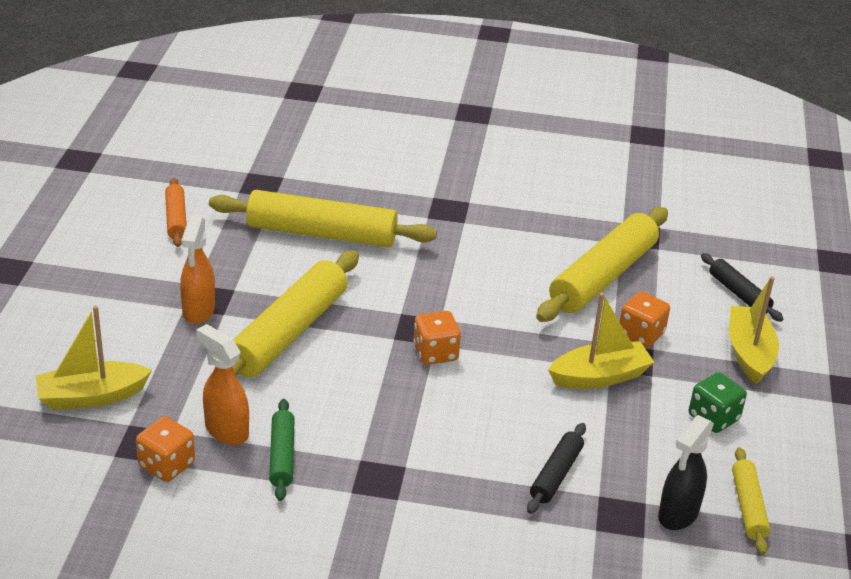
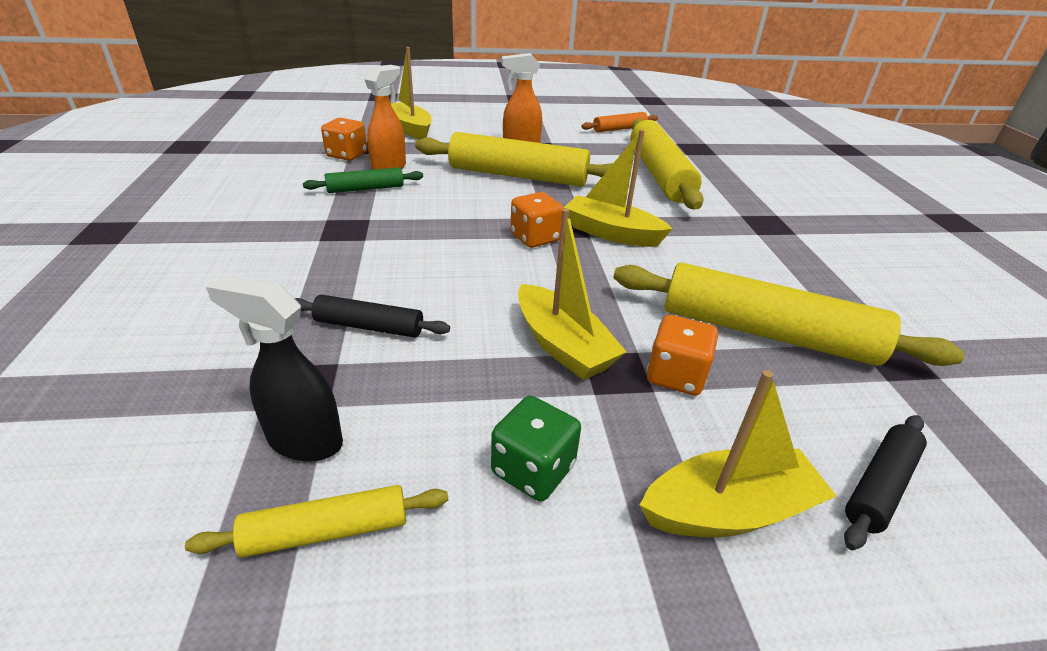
camera: 75 degrees right, 0 degrees up
(440, 304) = (611, 233): none -> yellow boat

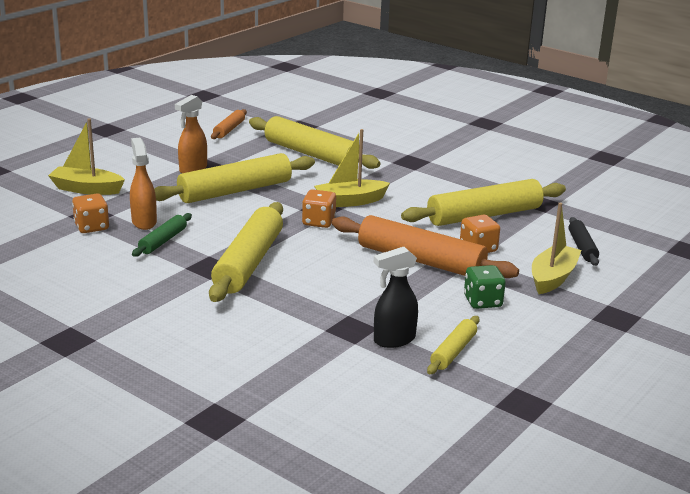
camera: 45 degrees left, 10 degrees down
(369, 326) = (330, 297): black rolling pin -> none
(383, 243) = (248, 262): none -> yellow rolling pin
(562, 345) = (421, 260): yellow boat -> orange rolling pin

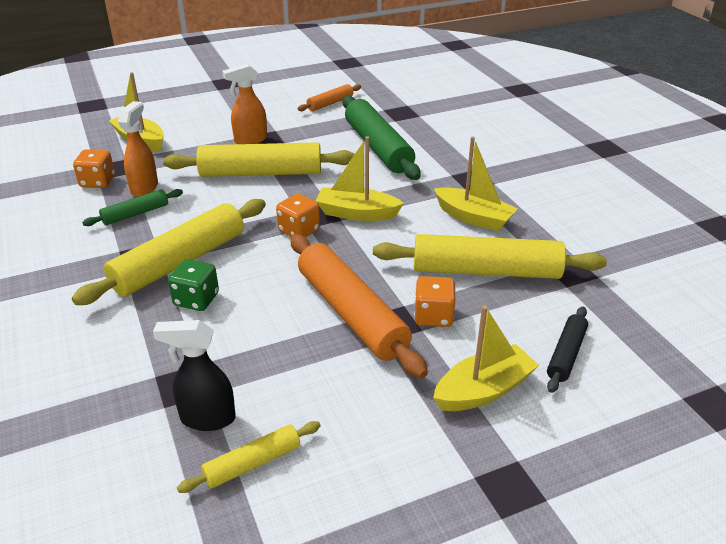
camera: 30 degrees right, 10 degrees up
(312, 154) = (378, 147): yellow rolling pin -> green rolling pin
(440, 186) = (473, 218): none -> yellow boat
(482, 301) = (362, 397): green dice -> green dice (196, 299)

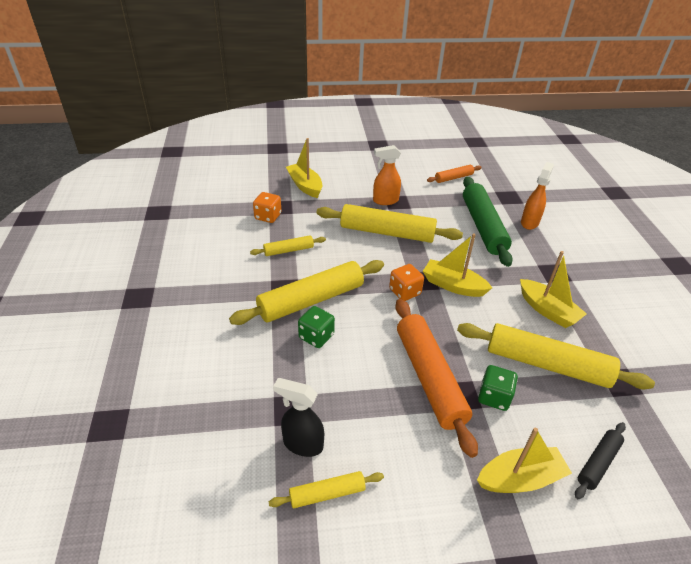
camera: 15 degrees right, 5 degrees up
(135, 214) = (288, 250): green rolling pin -> yellow rolling pin
(144, 188) = (299, 228): orange spray bottle -> orange spray bottle (529, 222)
(433, 316) = (494, 397): orange dice -> green dice

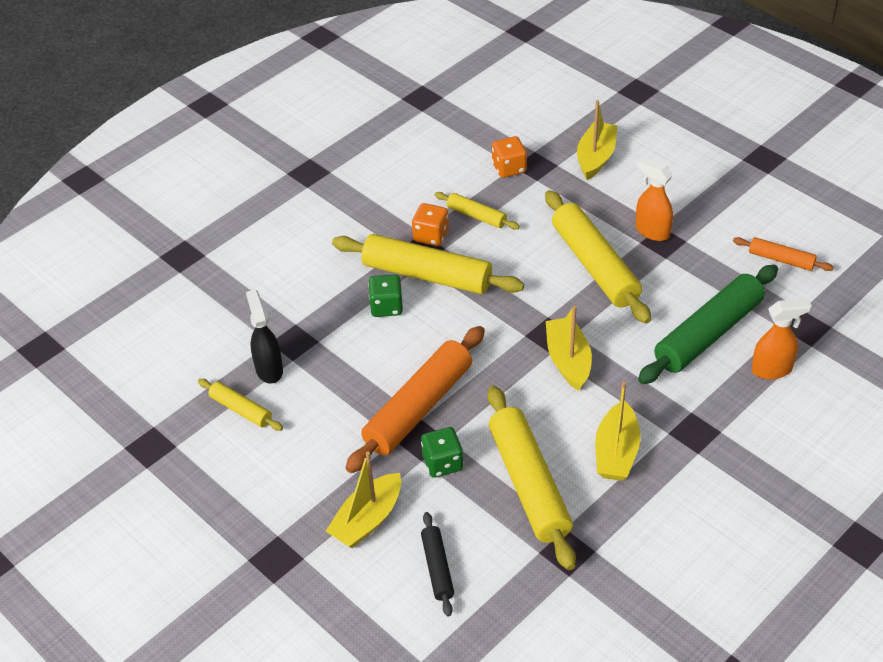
camera: 55 degrees right, 5 degrees up
(405, 292) = (515, 330): orange dice -> orange dice (431, 236)
(520, 478) = (367, 520): yellow boat -> yellow boat turned 90 degrees clockwise
(598, 463) = (437, 568): black rolling pin -> black rolling pin turned 75 degrees clockwise

